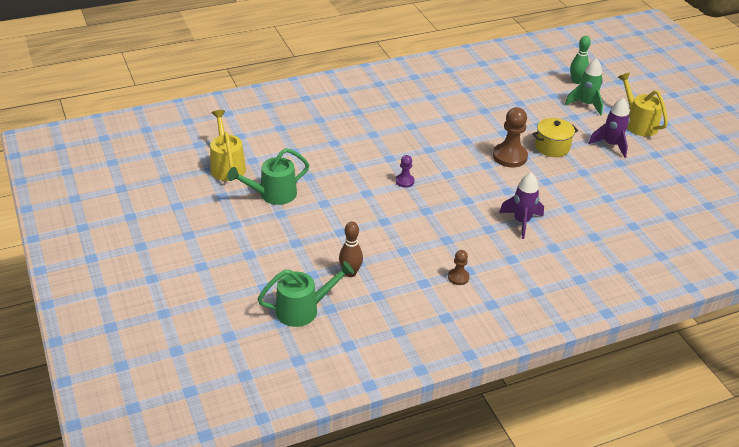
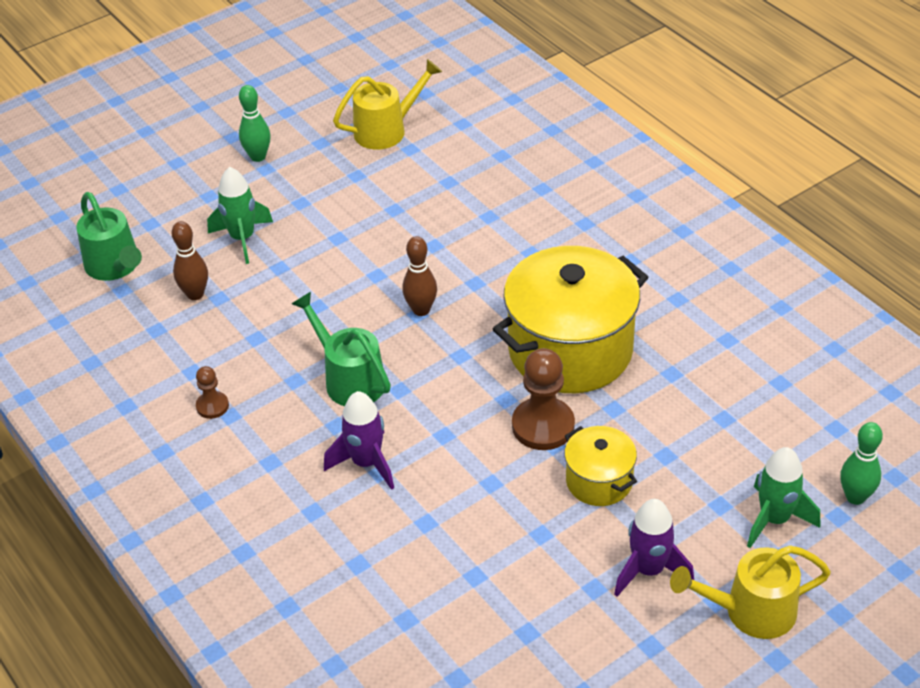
camera: 80 degrees right, 5 degrees up
(219, 225) = (258, 156): none -> green bowling pin
(272, 194) = (339, 186): green watering can -> green watering can (349, 379)
(304, 244) = (242, 239): none -> green rocket
(404, 181) = (421, 310): purple pawn -> brown bowling pin
(456, 137) = (570, 350): none -> yellow pot
(638, 123) = (750, 611): yellow watering can -> yellow watering can turned 150 degrees counterclockwise

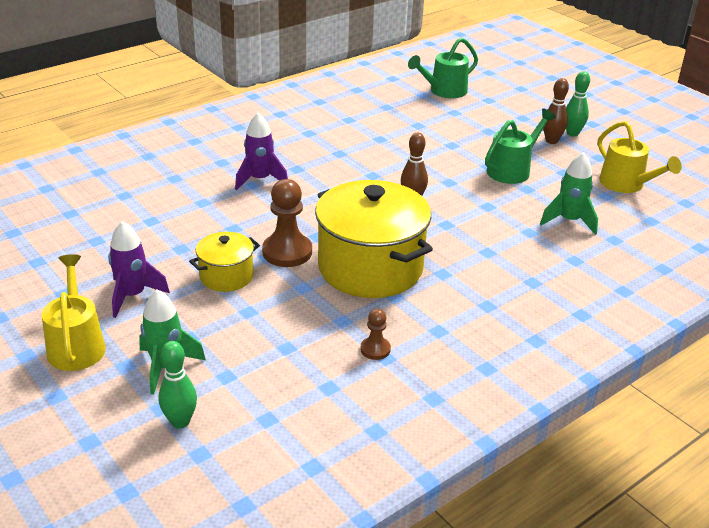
camera: 85 degrees right, 10 degrees down
(195, 294) = (420, 117): brown bowling pin -> brown bowling pin (551, 141)
(212, 406) = (317, 127): brown pawn -> brown pawn (375, 349)
(242, 239) = (479, 131): green rocket -> green rocket (569, 221)
(349, 379) = (340, 172): green watering can -> green watering can (512, 170)

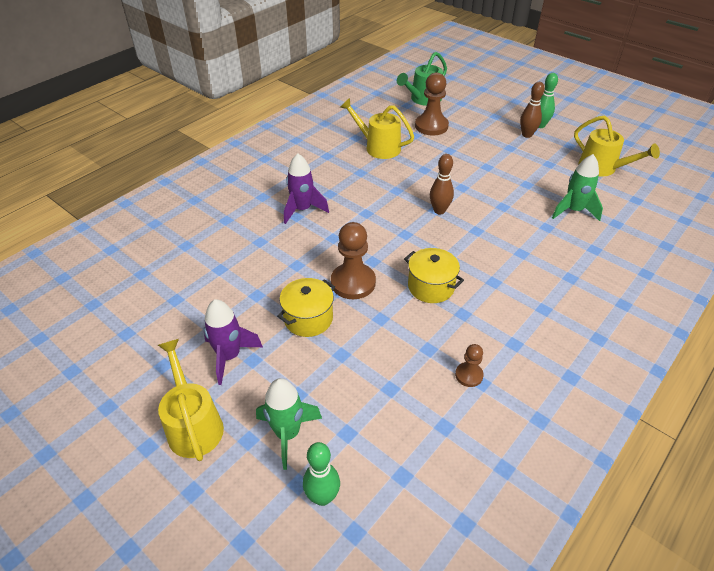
camera: 10 degrees left, 10 degrees up
(370, 132) = (378, 147): none -> yellow watering can
(370, 268) = (431, 287): yellow pot -> yellow pot, size x0.50
(441, 119) = (431, 126): none -> brown pawn
(512, 170) = (508, 167): green watering can -> none

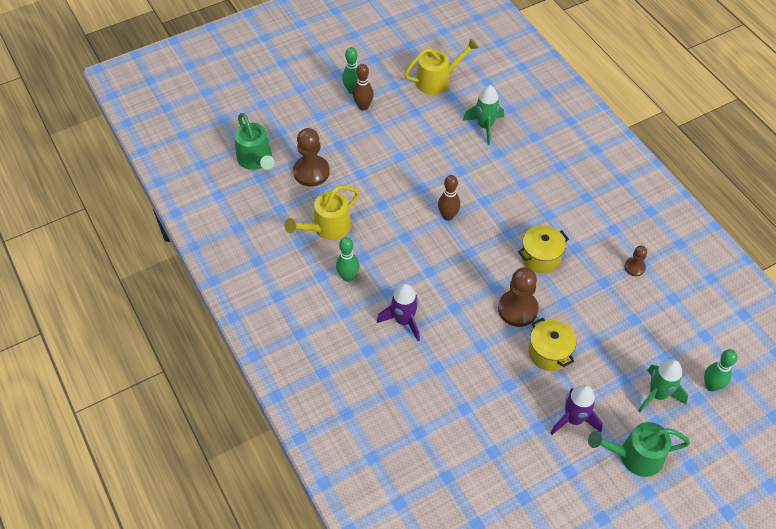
camera: 70 degrees left, 10 degrees up
(193, 424) = (634, 456): yellow watering can -> green watering can
(334, 169) = (348, 277): none -> green bowling pin

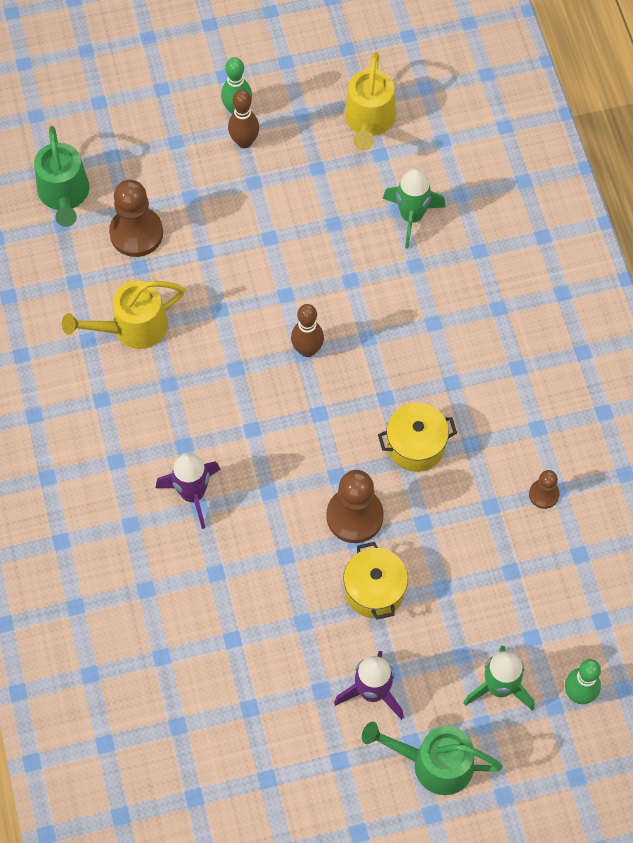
camera: 15 degrees right, 10 degrees up
(348, 277) = (138, 410): green bowling pin -> none
(437, 80) = (369, 122): yellow watering can -> yellow watering can turned 105 degrees clockwise

